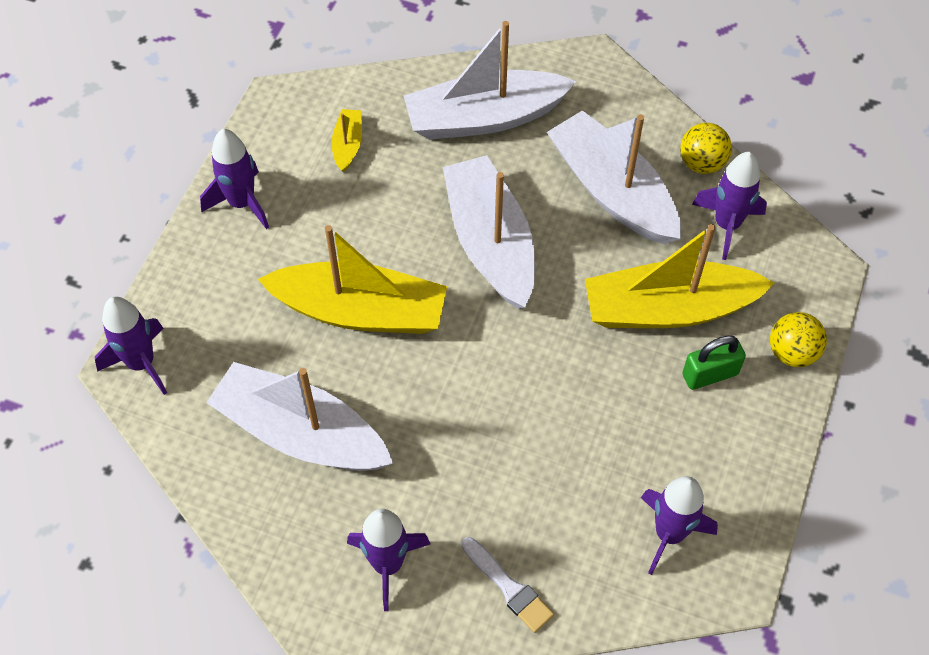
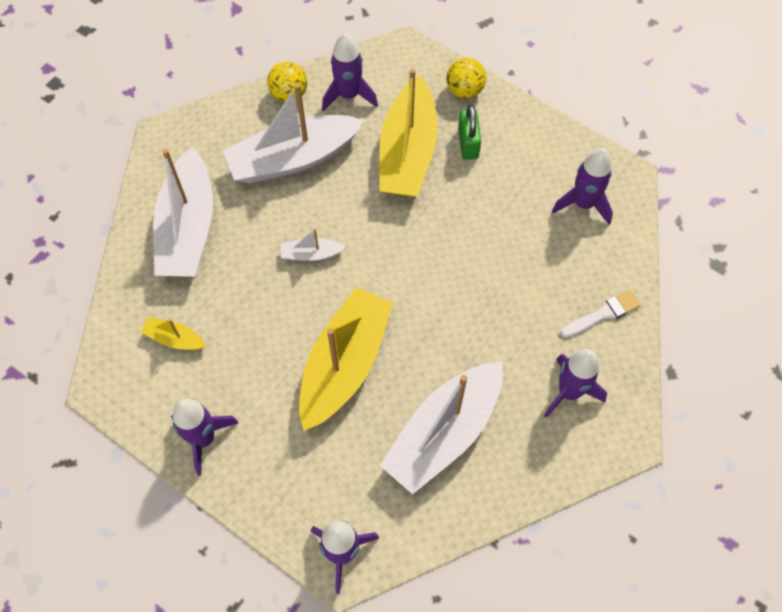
camera: 75 degrees left, 5 degrees up
(490, 243) = (311, 254): white boat -> white boat, size x0.44

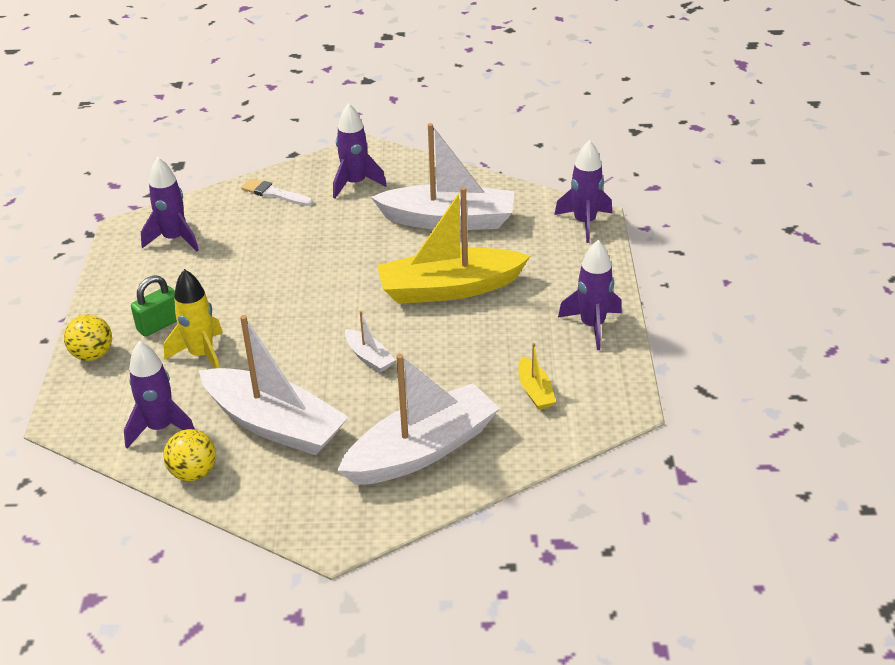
camera: 125 degrees left, 25 degrees down
(408, 152) = (202, 355): yellow boat -> yellow rocket

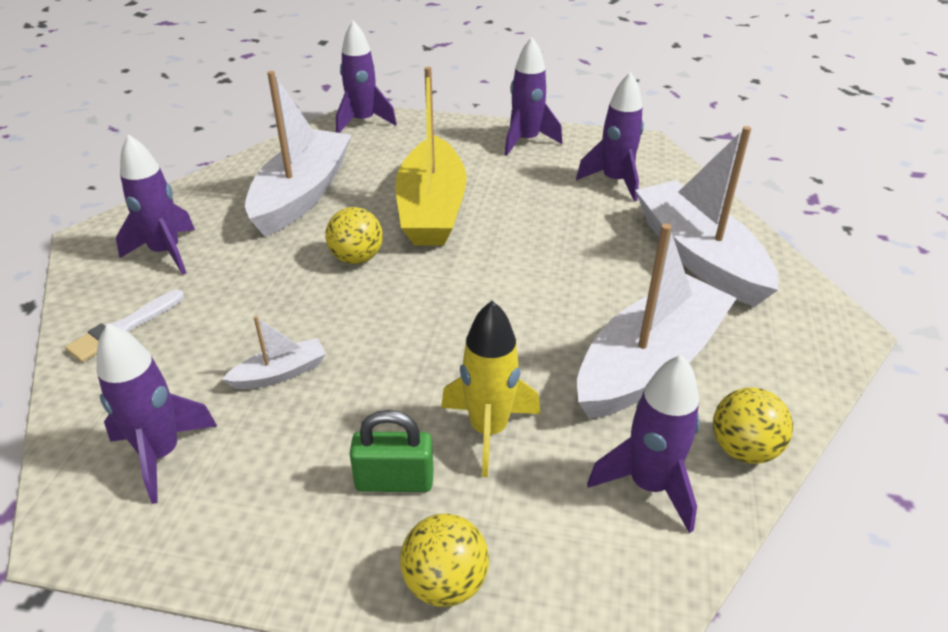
camera: 80 degrees left, 0 degrees up
(159, 324) = (394, 481): green padlock -> green padlock turned 60 degrees counterclockwise
(369, 357) = (536, 276): white boat -> white boat (280, 373)
(370, 265) = (356, 258): none -> yellow ball
(535, 391) = (615, 181): yellow boat -> purple rocket

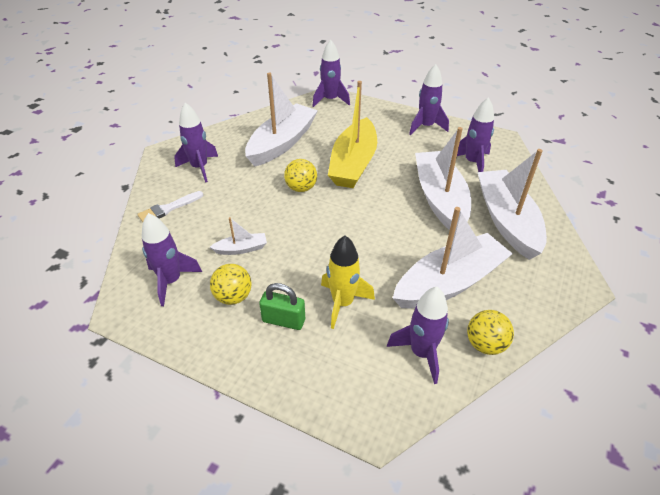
camera: 15 degrees right, 5 degrees up
(445, 583) = (293, 379): yellow ball -> yellow ball (233, 297)
(586, 240) = (440, 198): none -> white boat

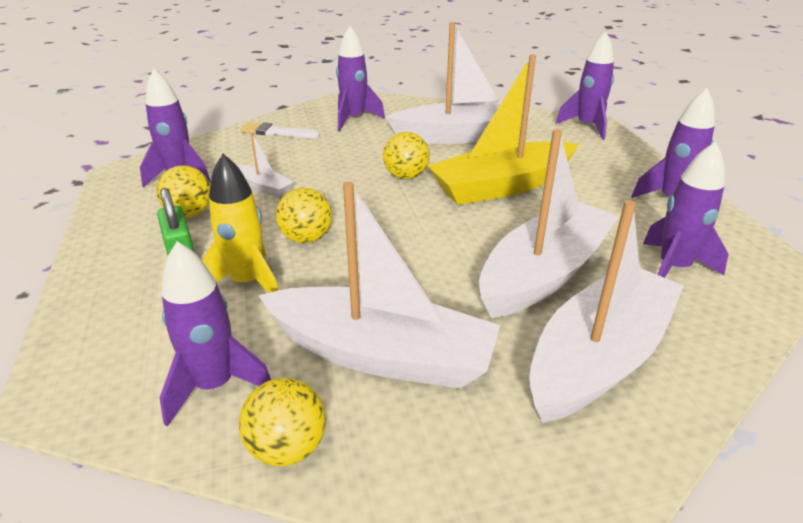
camera: 50 degrees right, 10 degrees down
(323, 259) = (306, 238): none -> yellow ball

